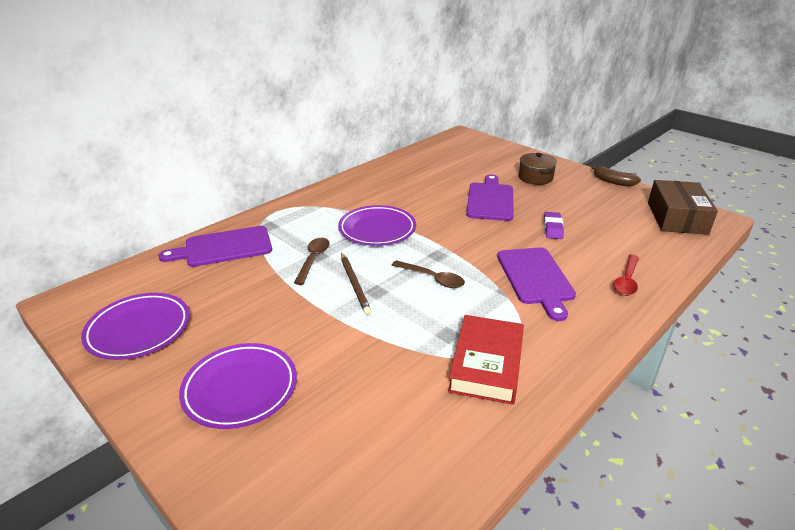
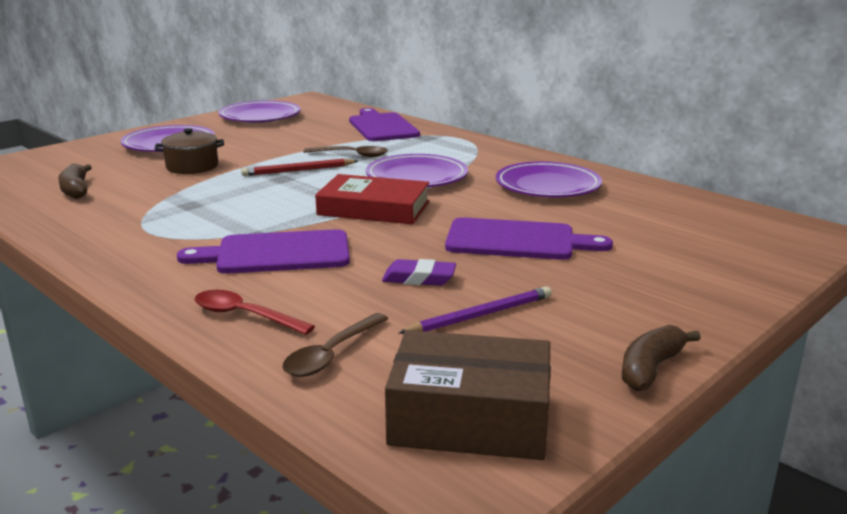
camera: 90 degrees right, 10 degrees down
(354, 284) = (298, 170): brown pencil -> red pencil
(397, 186) = (547, 186): none -> purple plate
(410, 430) = (76, 190): none -> brown banana
(432, 278) = (297, 201): brown spoon -> brown spoon (331, 354)
(486, 364) = (131, 218): red book -> red book (374, 208)
(535, 177) = (630, 284): brown pot -> brown pot (192, 166)
(587, 213) = (480, 315): none -> purple pencil

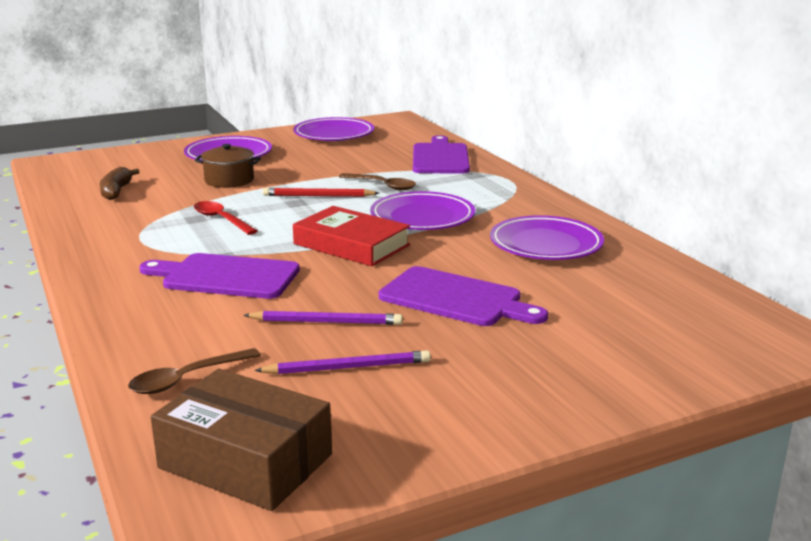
camera: 20 degrees right, 0 degrees up
(244, 315) = (149, 330): red spoon -> red spoon (221, 219)
(419, 278) = (326, 322): purple eraser -> purple pencil
(650, 368) = (455, 450): brown banana -> none

